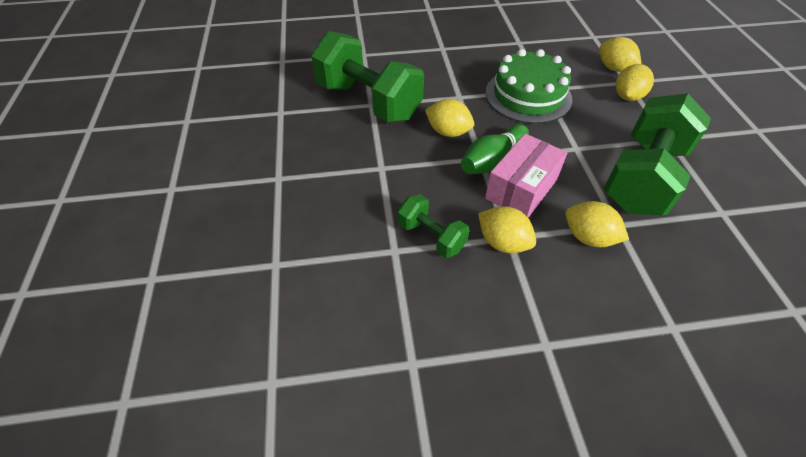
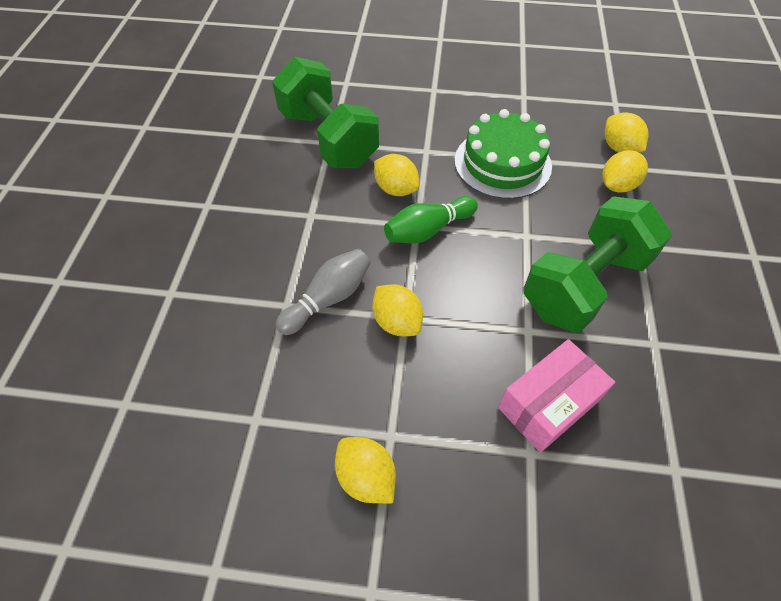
camera: 15 degrees right, 5 degrees up
(431, 236) = (328, 299): green dumbbell -> grey bowling pin
(521, 188) = (444, 268): pink box -> pink box (548, 404)
(588, 237) = (489, 337): yellow lemon -> yellow lemon (366, 477)

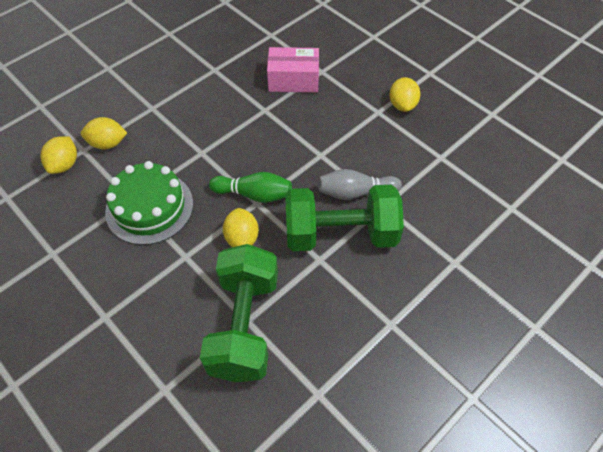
camera: 140 degrees left, 0 degrees up
(397, 322) = (327, 155): yellow lemon -> none
(584, 284) = (208, 110): green dumbbell -> green dumbbell (340, 234)

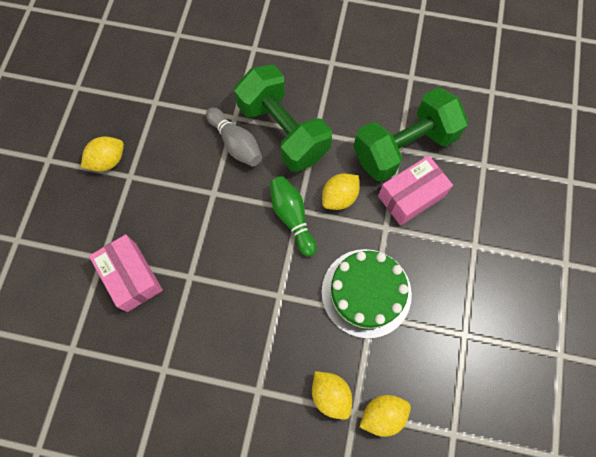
camera: 125 degrees left, 15 degrees up
(193, 296) = (411, 196): none -> pink box

